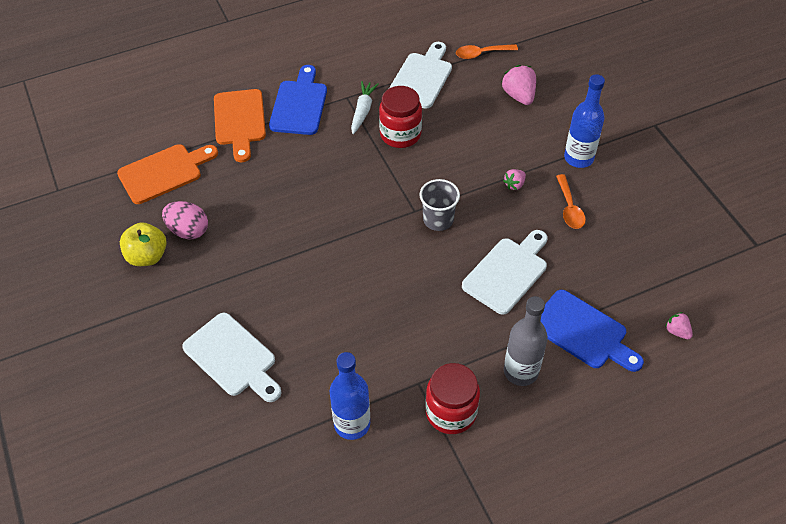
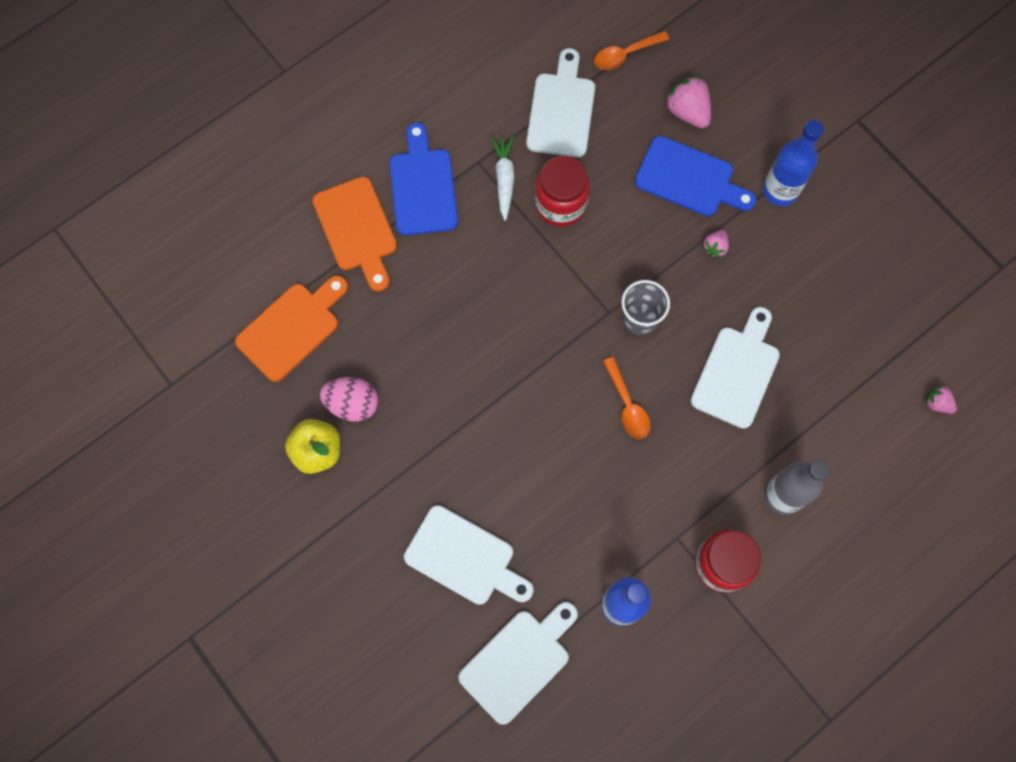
camera: 15 degrees left, 20 degrees up
(247, 447) = (518, 661): none -> white cutting board
(569, 208) = (785, 266): orange spoon -> orange spoon (627, 405)
(583, 332) = (838, 429): blue cutting board -> blue cutting board (689, 179)

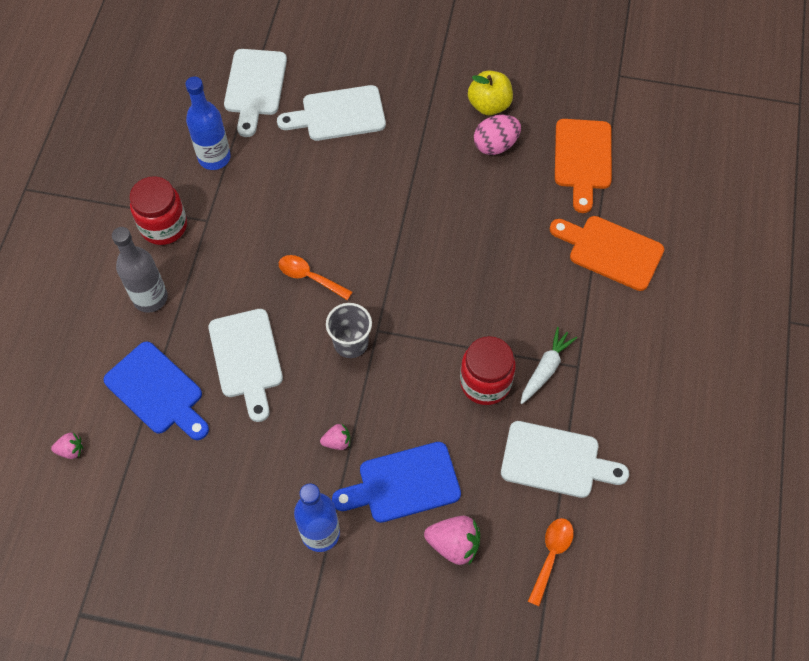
camera: 140 degrees right, 10 degrees down
(422, 186) = (598, 316): blue cutting board -> blue cutting board (157, 391)
(504, 178) = (545, 369): white carrot -> white carrot turned 105 degrees counterclockwise
(561, 110) = (556, 460): white cutting board -> white cutting board turned 45 degrees counterclockwise
(715, 247) = (337, 442): pink strawberry -> pink strawberry turned 90 degrees clockwise

